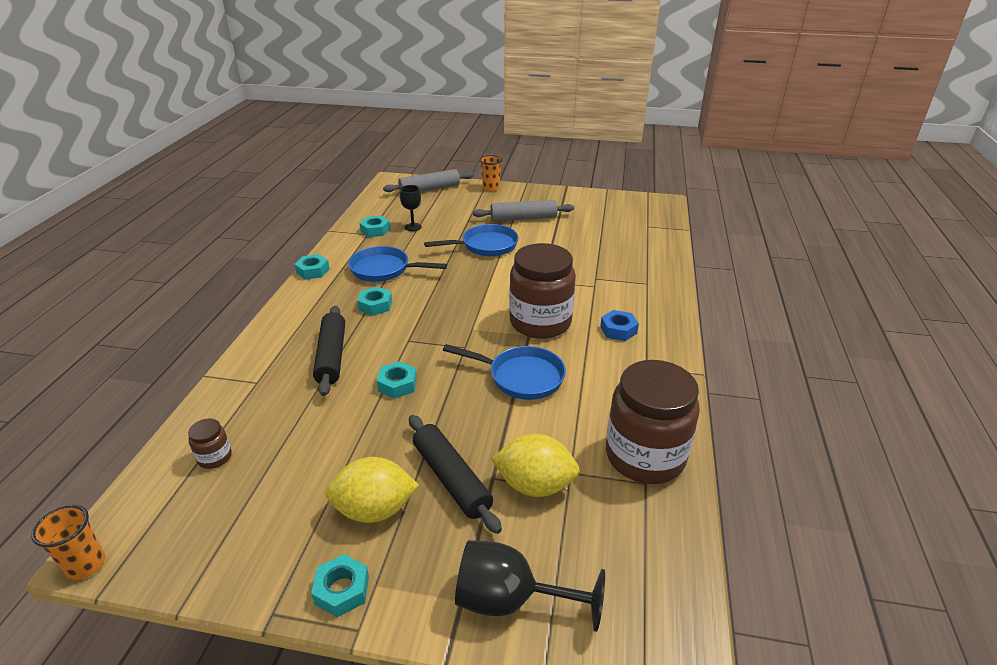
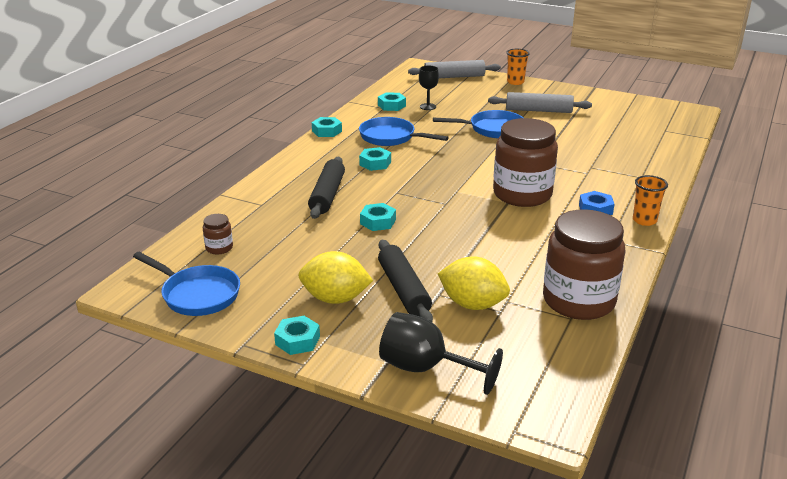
camera: 15 degrees right, 5 degrees down
(86, 565) = (117, 296): orange cup -> orange cup (644, 220)
(521, 377) = (489, 231): blue pan -> blue pan (197, 294)

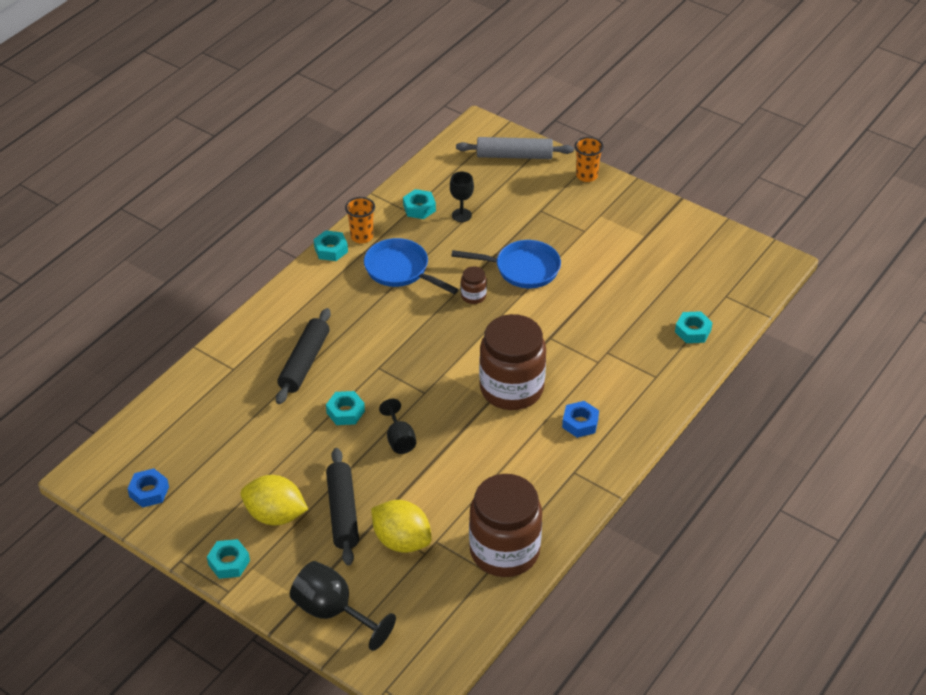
camera: 10 degrees right, 15 degrees up
(197, 294) = (149, 492): blue pan -> blue nut
(219, 248) = (179, 430): brown jar -> brown jar (473, 296)
(375, 163) = (369, 315): turquoise nut -> turquoise nut (693, 331)
(436, 234) = (399, 439): none -> black goblet
(538, 110) = (591, 239): grey rolling pin -> none
(644, 220) = (624, 447): orange cup -> orange cup (362, 237)

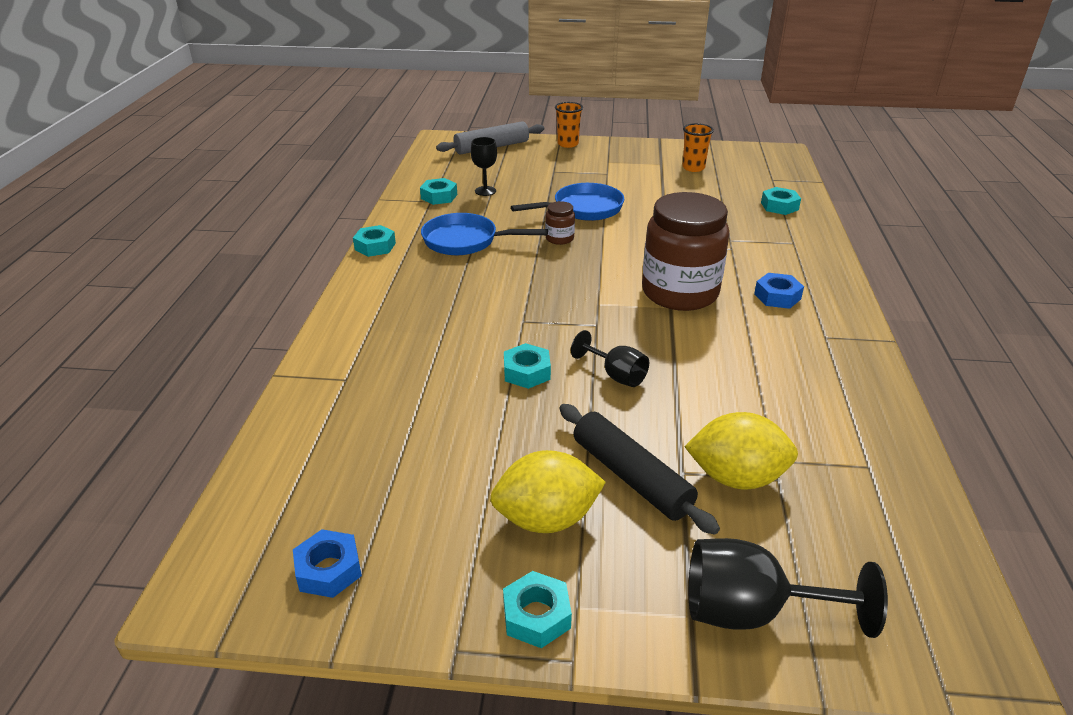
camera: 30 degrees left, 10 degrees down
(304, 362) = (432, 344): black rolling pin -> none
(362, 237) = (400, 229): orange cup -> orange cup (693, 168)
(504, 551) = (858, 436): brown jar -> none

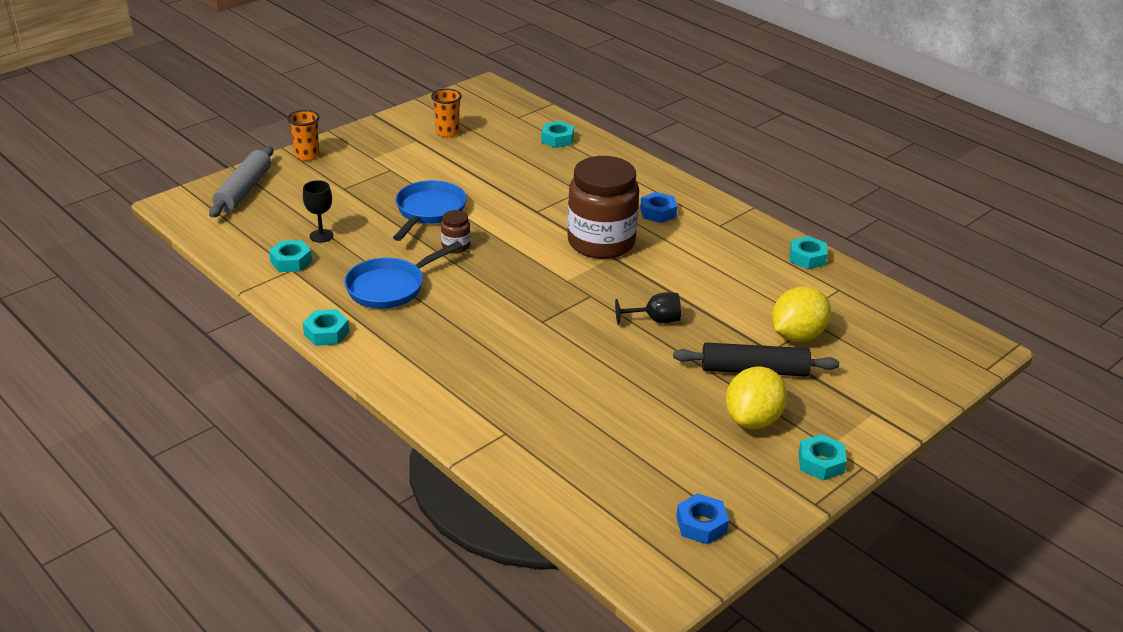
camera: 50 degrees left, 0 degrees up
(527, 372) = (604, 352): turquoise nut -> turquoise nut (807, 258)
(751, 612) = (891, 392): black goblet -> none

